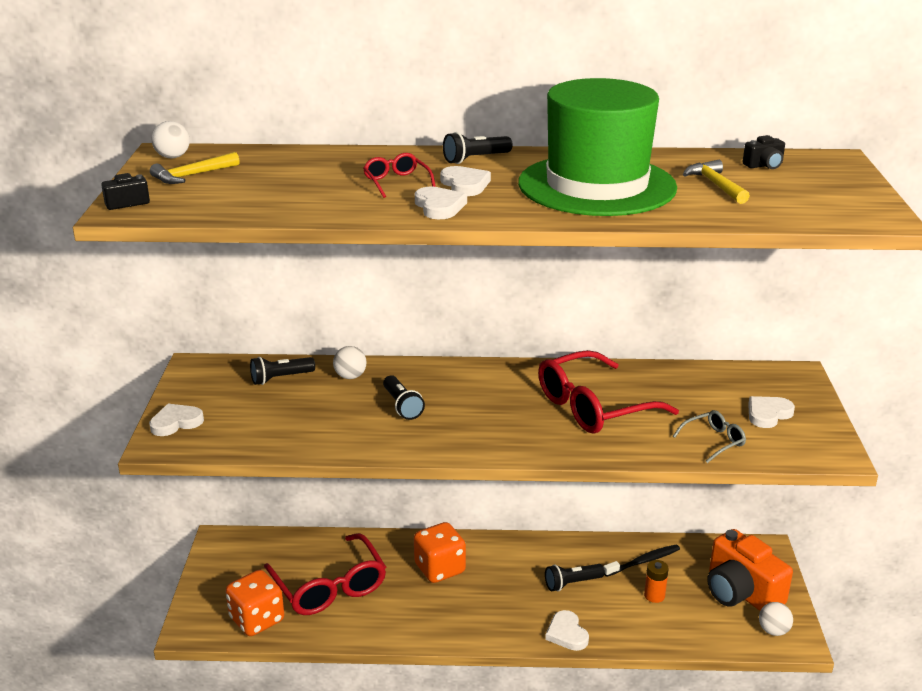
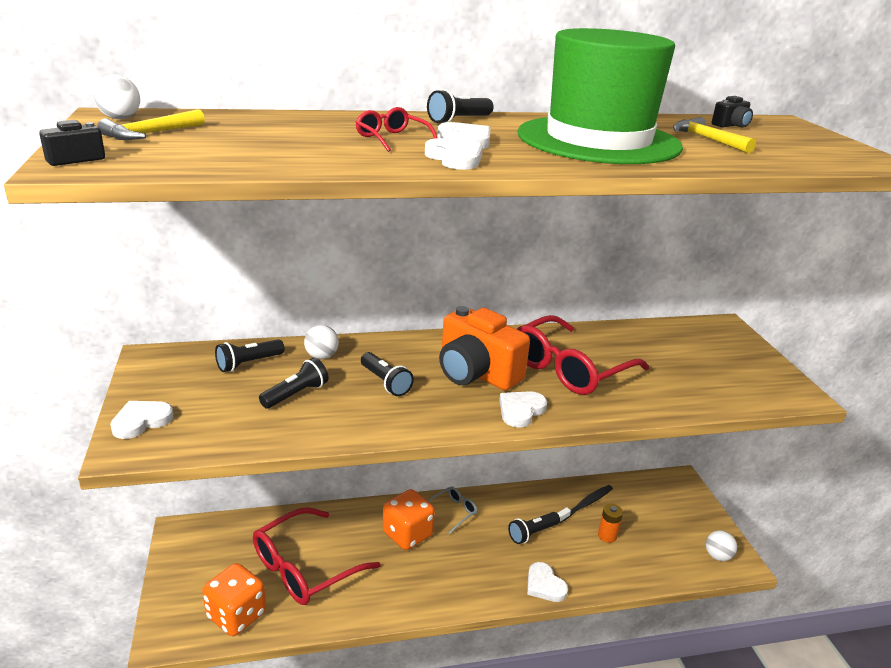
camera: 15 degrees left, 0 degrees up
(315, 410) = (296, 394): none -> black flashlight
(329, 587) = (304, 567): red glasses -> red glasses turned 90 degrees clockwise
(714, 441) = (693, 392): grey glasses -> grey glasses (453, 512)
(741, 592) = (677, 523): orange camera -> orange camera (476, 373)
(768, 414) = (723, 363): white heart -> white heart (521, 411)

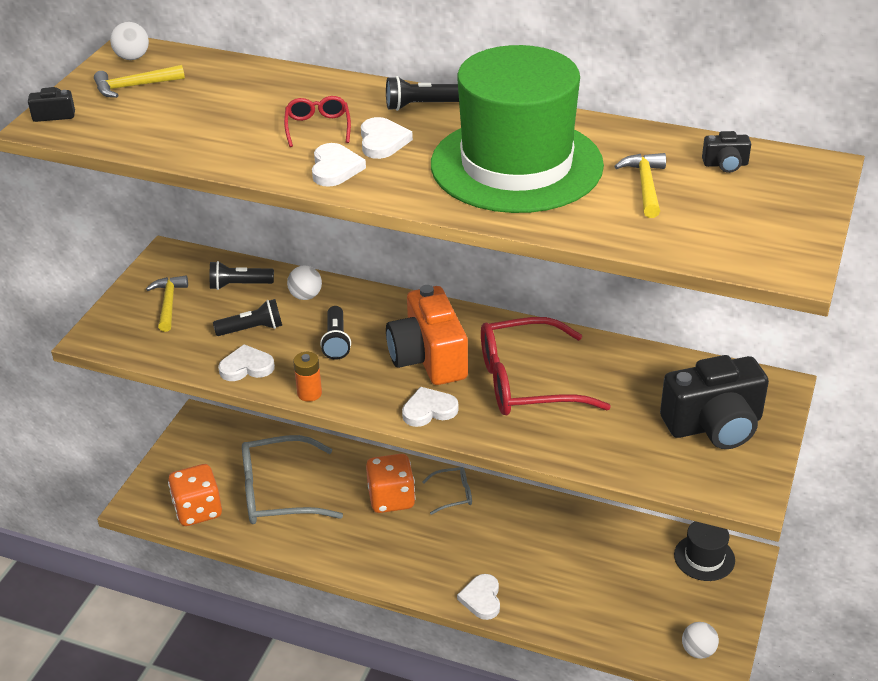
camera: 35 degrees right, 10 degrees up
(141, 421) = (120, 317): white heart -> white heart (246, 367)
(187, 396) = (169, 303): none -> yellow hammer
(304, 567) = (278, 492): red glasses -> grey glasses
(532, 533) = (514, 546): black flashlight -> none
(586, 504) = (602, 540): black toothbrush -> none
(607, 536) = (593, 581): orange battery -> orange battery (309, 393)
(658, 489) = (704, 557): none -> black hat
(722, 359) = (714, 425): none -> black camera

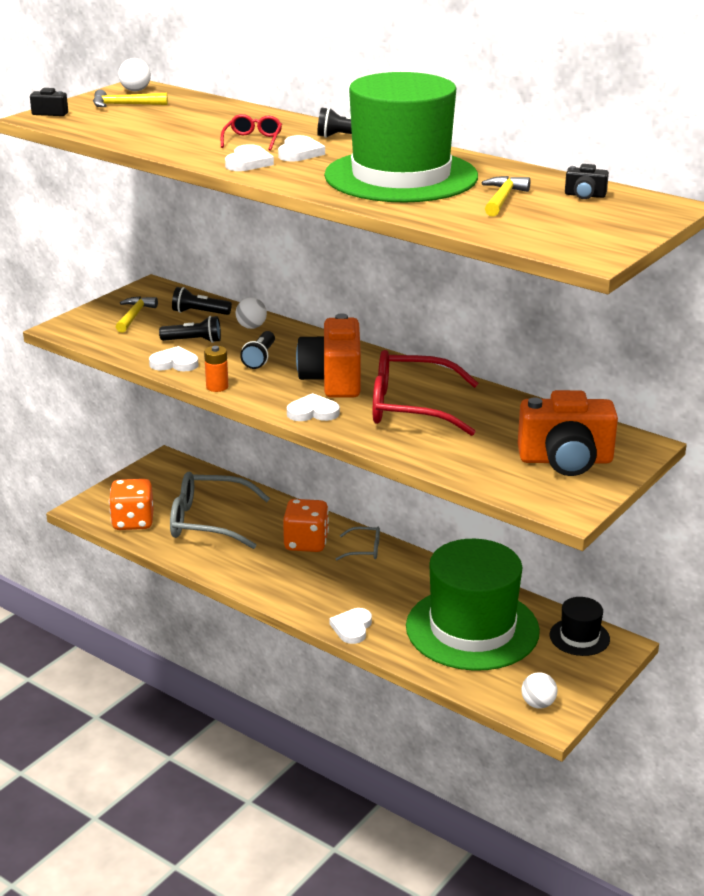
camera: 15 degrees right, 10 degrees down
(599, 571) = (472, 628): none -> green hat
(714, 425) = (565, 460): black camera -> orange camera

